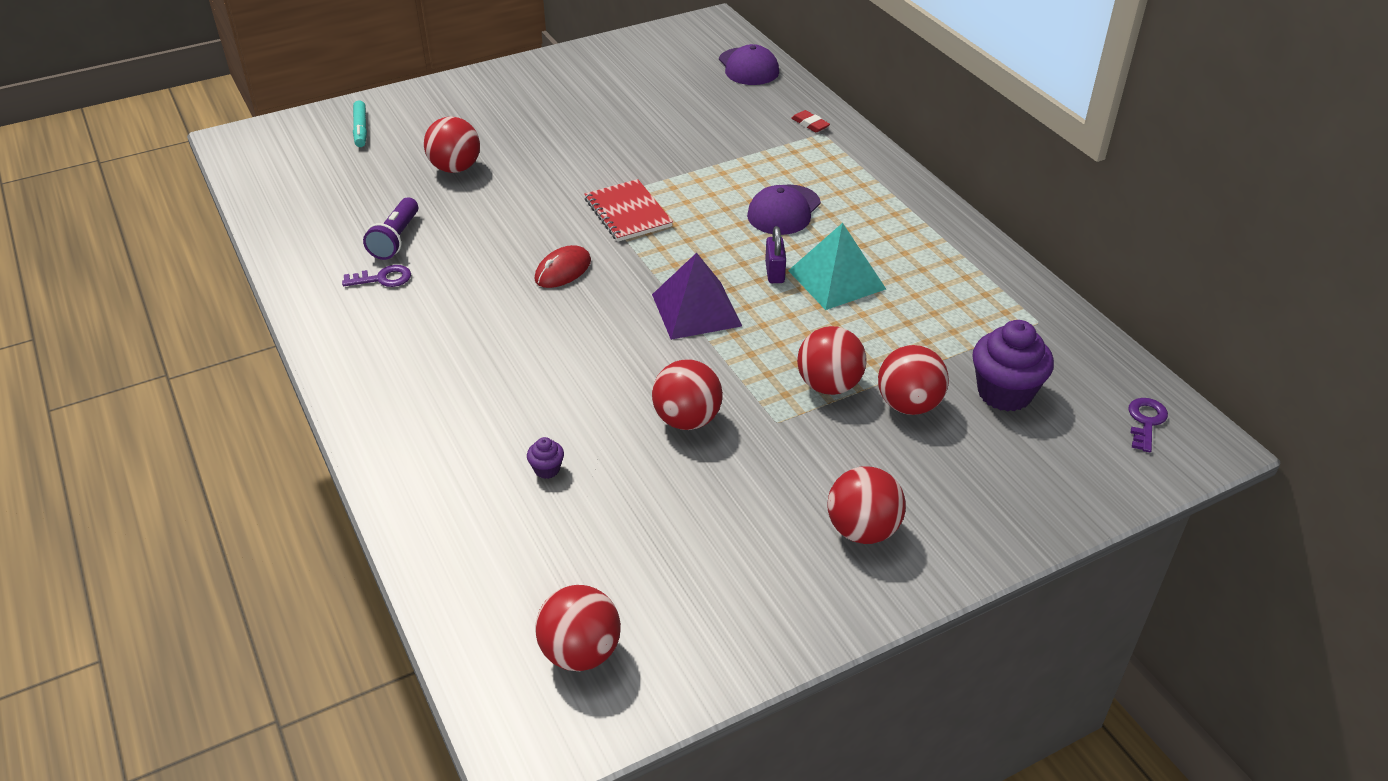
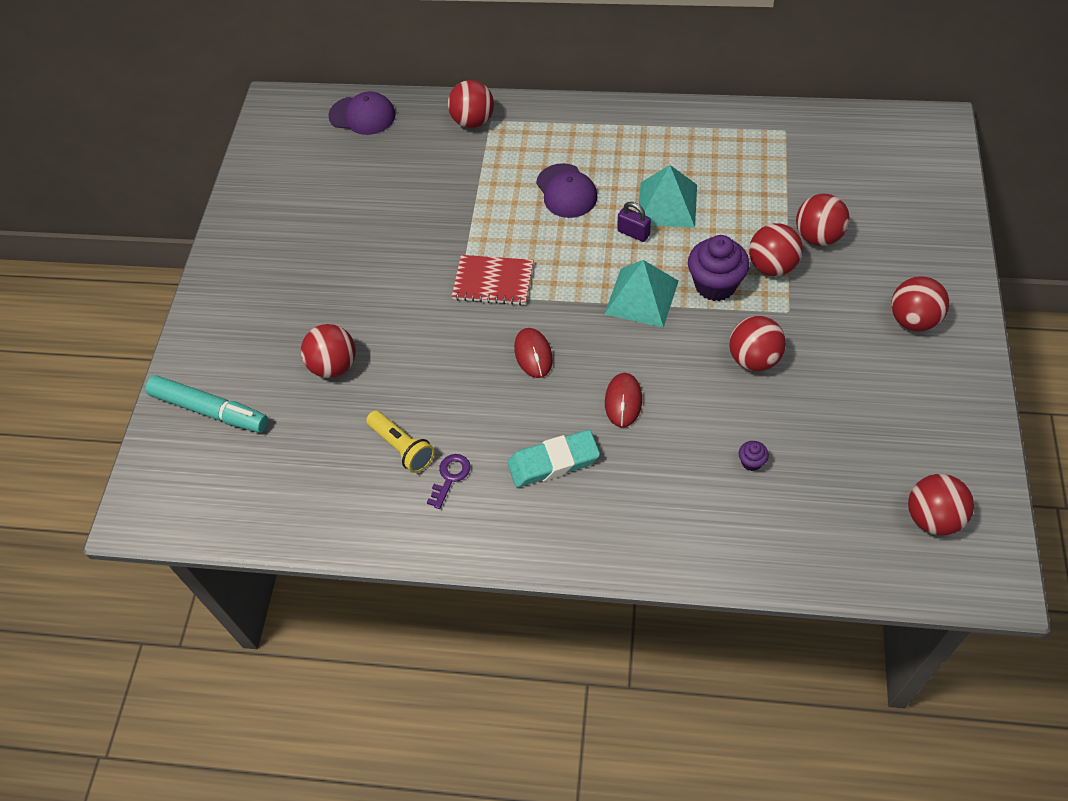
camera: 50 degrees left, 15 degrees up
(361, 129) = (210, 410): turquoise marker -> turquoise marker, size x1.73
(396, 239) = (402, 447): purple flashlight -> yellow flashlight
(445, 333) = (553, 462): none -> turquoise eraser
(553, 349) = (623, 401): none -> red mouse
(696, 310) = (641, 297): purple pyramid -> turquoise pyramid
(810, 124) = (473, 121): red eraser -> red ball
(1004, 393) = (839, 185): purple cupcake -> purple cupcake (715, 285)
(1145, 422) = (906, 137): purple key -> none

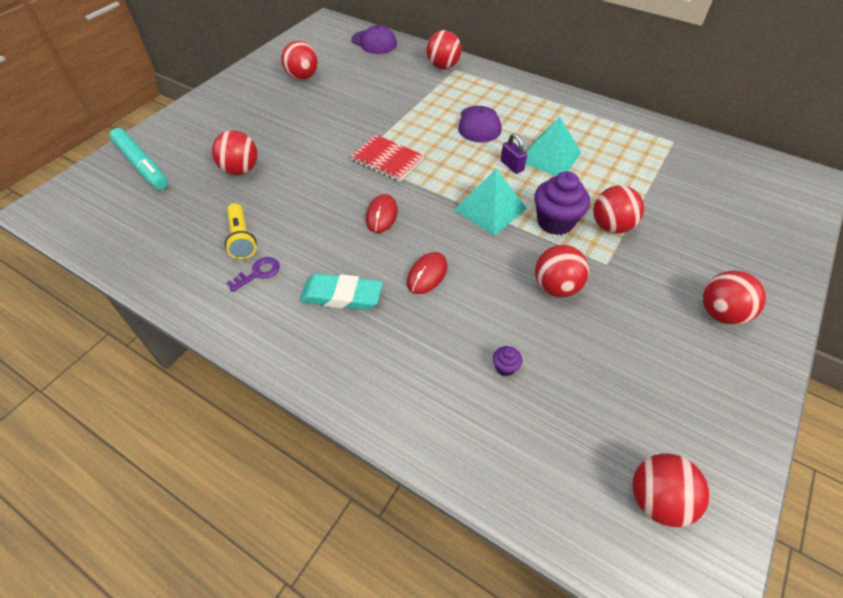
camera: 20 degrees right, 5 degrees down
(818, 236) = (663, 219): red ball -> red ball (303, 77)

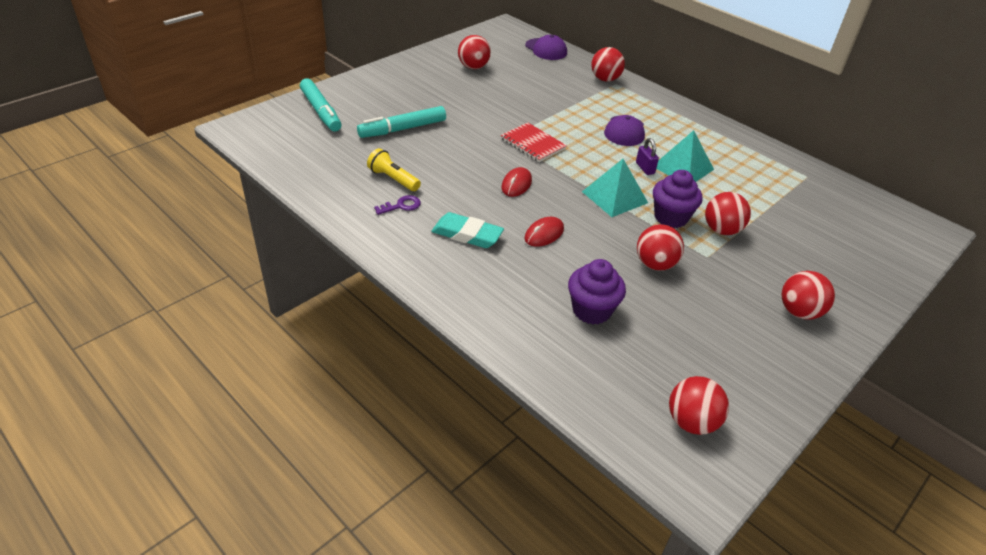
camera: 10 degrees right, 10 degrees down
(240, 170) = (403, 129): red ball -> turquoise marker
(242, 239) = (393, 179): yellow flashlight -> yellow flashlight turned 135 degrees clockwise
(505, 367) = (591, 310): purple cupcake -> purple cupcake, size x2.26

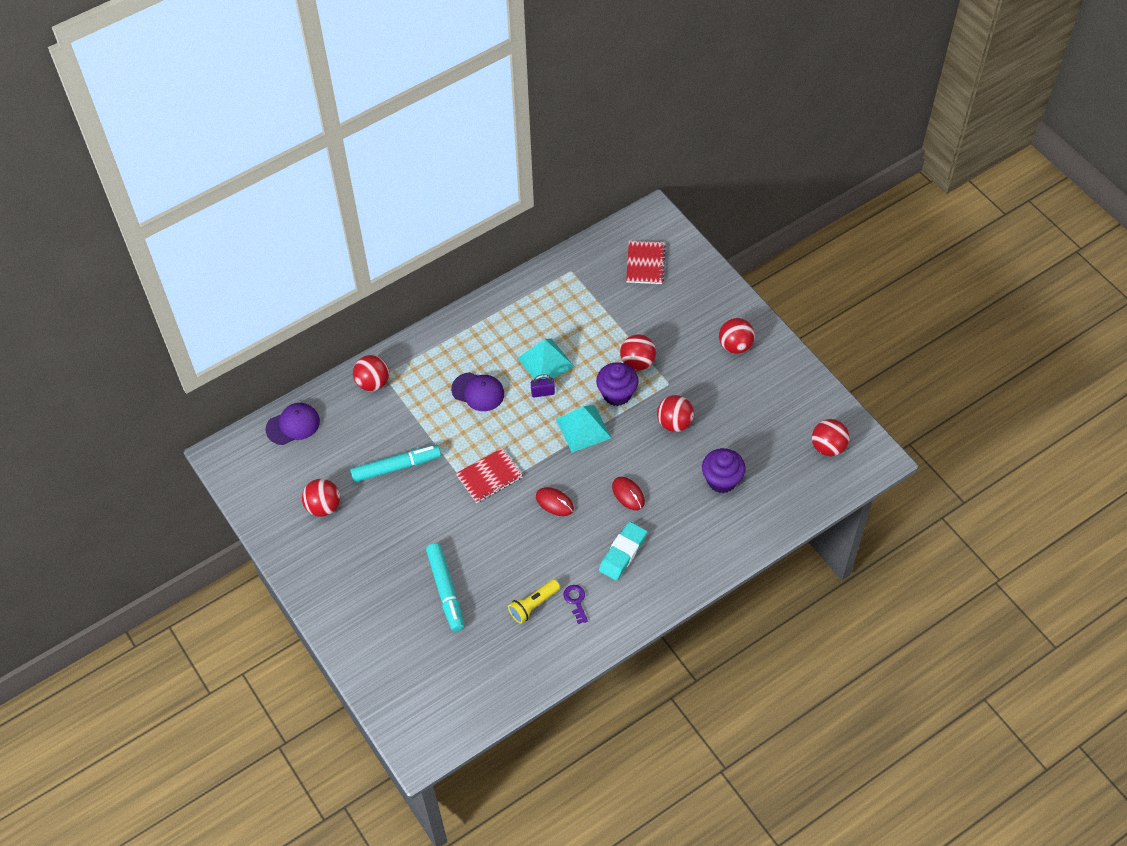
camera: 75 degrees left, 15 degrees up
(321, 111) = (398, 668): turquoise marker -> turquoise marker (396, 467)
(860, 228) = (645, 263): none -> red notebook

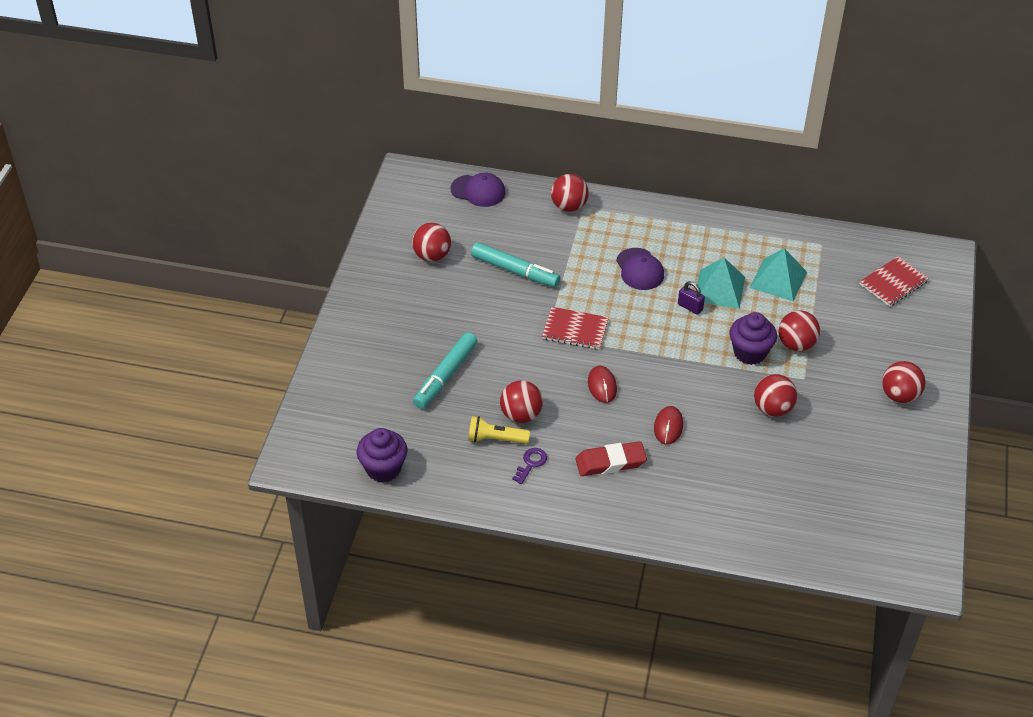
camera: 45 degrees right, 10 degrees down
(583, 428) = (691, 355): turquoise pyramid -> turquoise pyramid (778, 279)
(622, 553) = (610, 462): turquoise eraser -> red eraser
(721, 480) = (760, 479): purple cupcake -> purple cupcake (383, 469)
(828, 447) = (890, 531): red ball -> red ball (521, 415)

